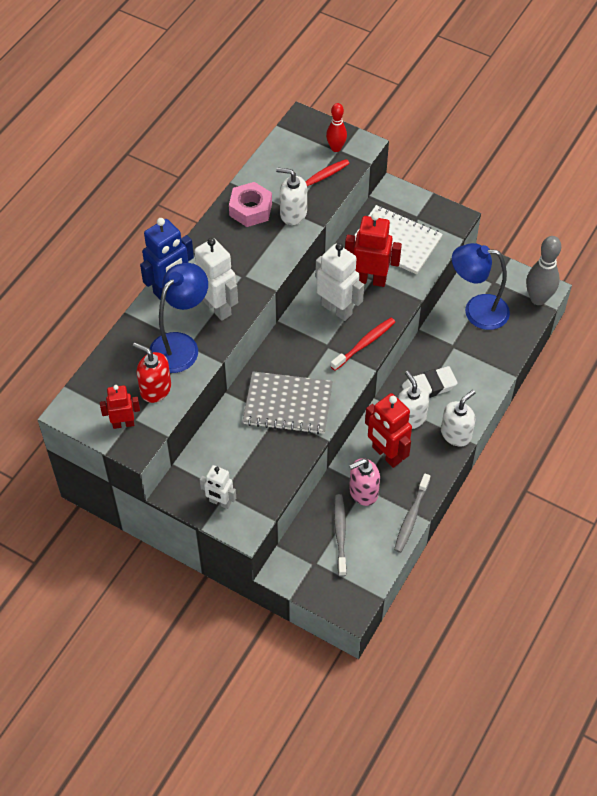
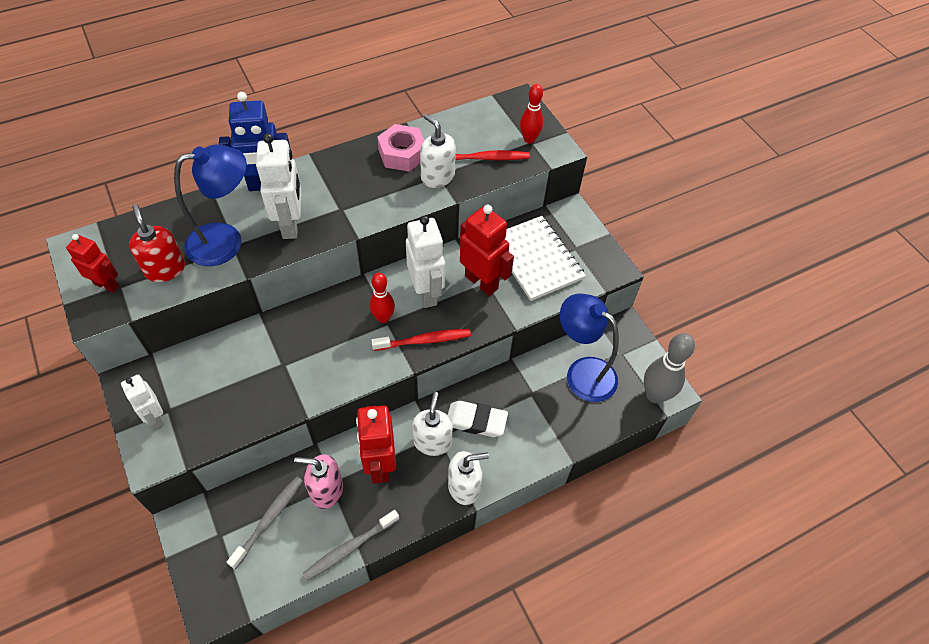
camera: 30 degrees right, 0 degrees up
(288, 404) = (302, 358): grey notebook -> none
(321, 344) = (383, 318): none -> red bowling pin

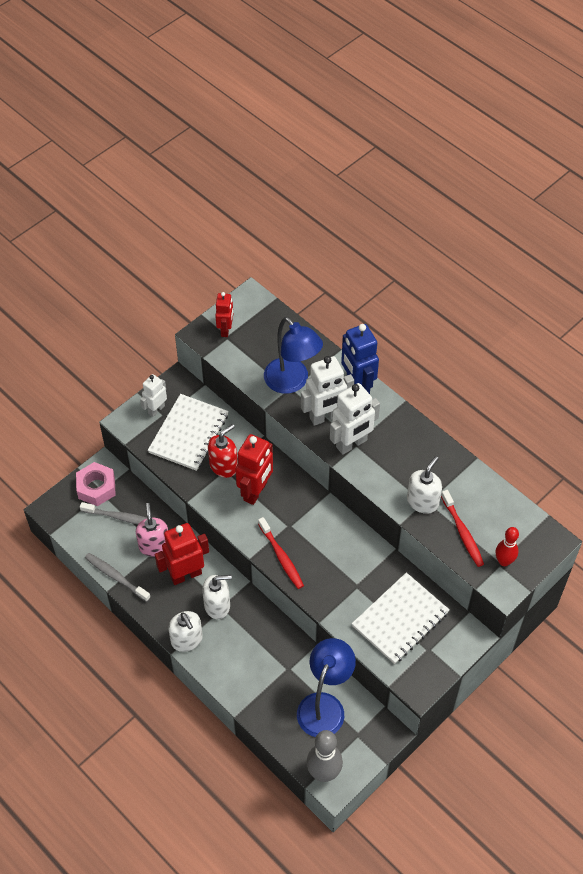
camera: 75 degrees right, 0 degrees up
(165, 269) = (252, 357): red soap dispenser -> red soap dispenser (223, 466)
(213, 389) = (189, 433): none -> white notebook
(383, 318) = (292, 521): red bowling pin -> none
(402, 154) = (437, 467): pink nut -> pink nut (96, 488)
(426, 293) = (329, 544): white robot -> white robot (351, 444)
(476, 421) = (246, 632): white eraser -> none
(481, 282) = (357, 582): red robot -> red robot (256, 491)

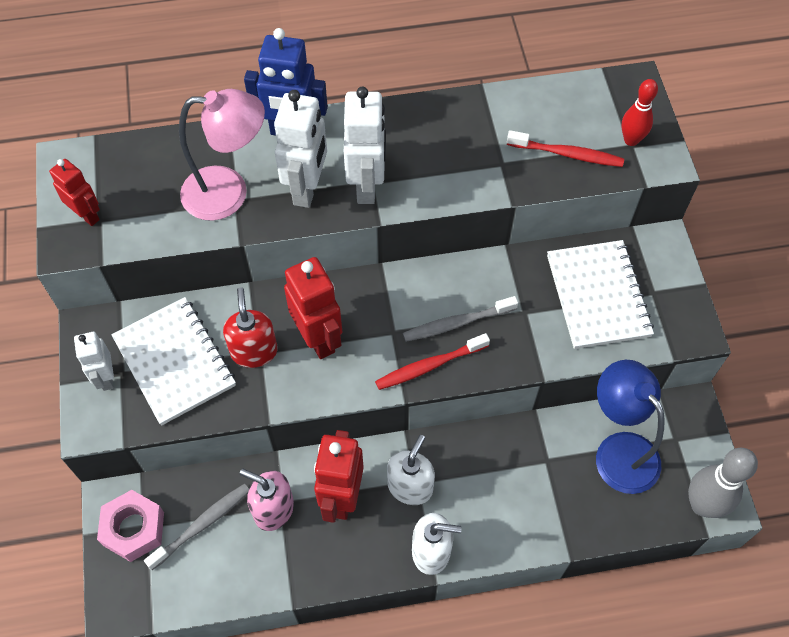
camera: 55 degrees left, 5 degrees up
(116, 577) = (281, 584): grey toothbrush -> grey toothbrush (457, 323)
(281, 557) = (429, 366): red toothbrush -> red toothbrush turned 150 degrees clockwise
(292, 382) = (229, 193): blue lamp -> pink lamp
(422, 501) = (499, 166): white soap dispenser -> none

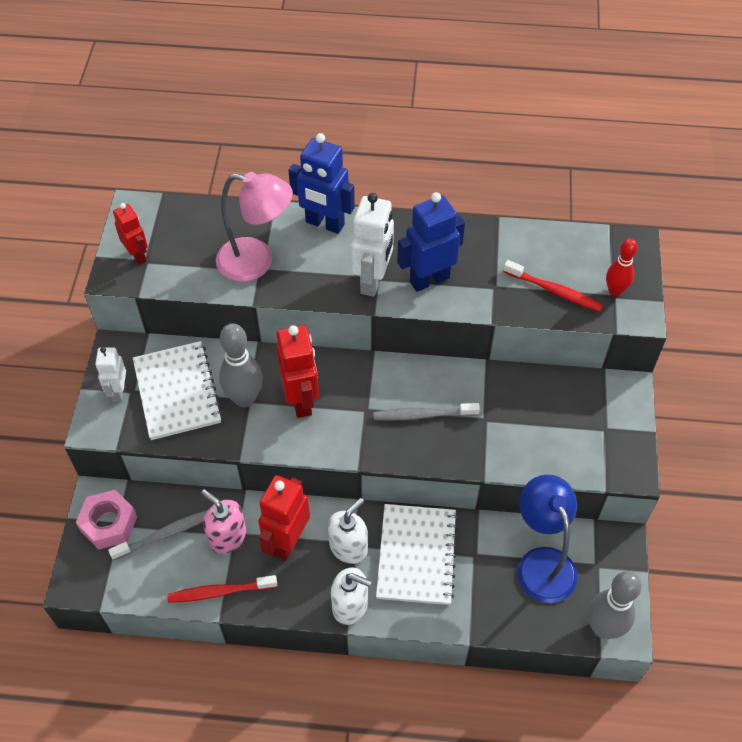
camera: 15 degrees right, 5 degrees down
(254, 351) = (244, 398): red soap dispenser -> grey bowling pin
(307, 189) = (322, 272): white robot -> none
(428, 171) = (429, 279): none -> blue robot
(429, 366) = (388, 445): red toothbrush -> red toothbrush (220, 592)
(598, 296) = (554, 420): white notebook -> white notebook (416, 555)

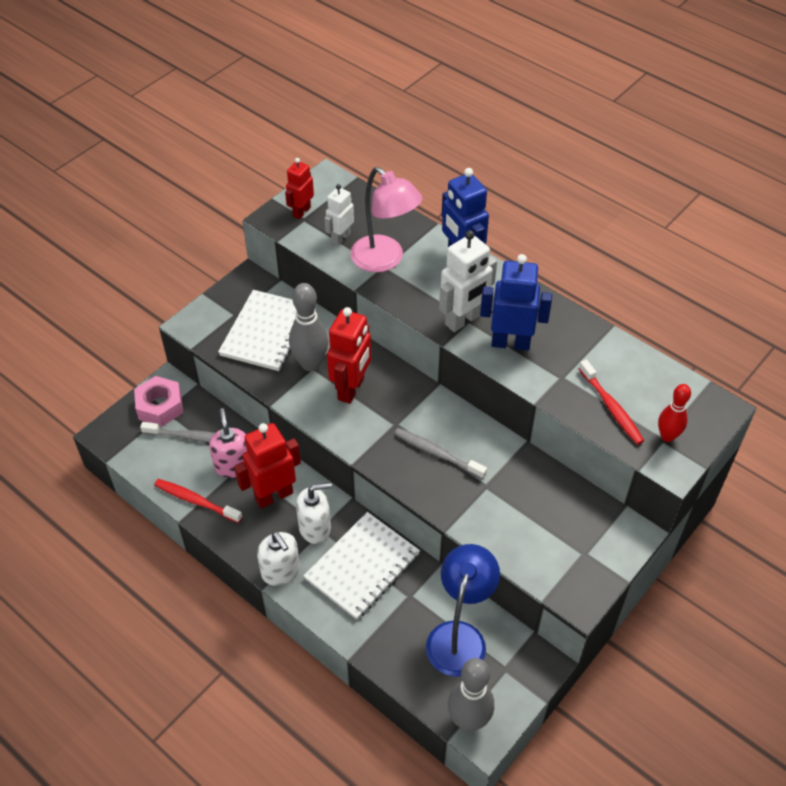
camera: 35 degrees right, 5 degrees down
(118, 391) = (225, 309): white robot -> white robot (340, 238)
(137, 255) = (301, 212): red robot -> red robot turned 150 degrees counterclockwise

